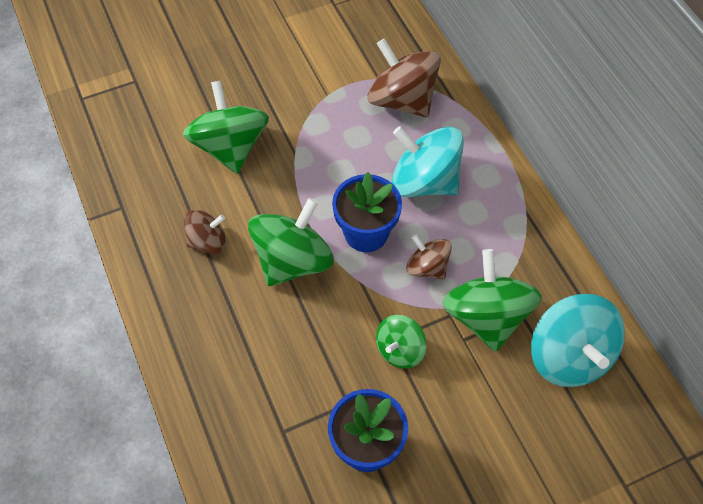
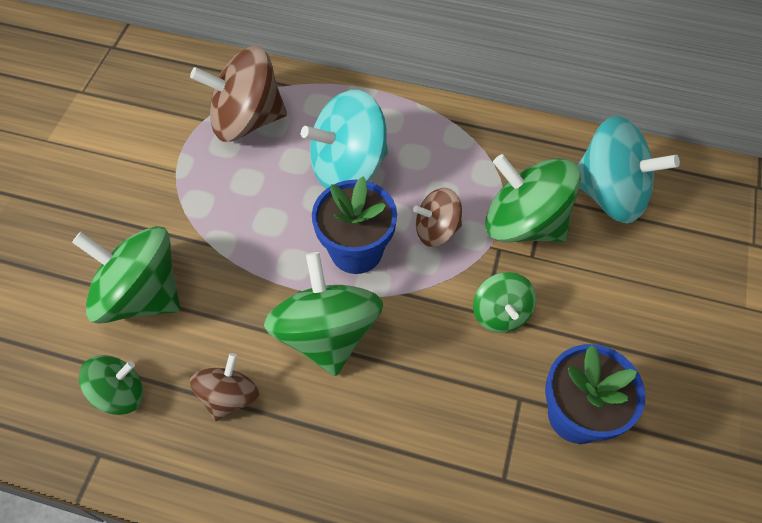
camera: 50 degrees left, 0 degrees up
(163, 187) = (120, 393): none -> green spinning top

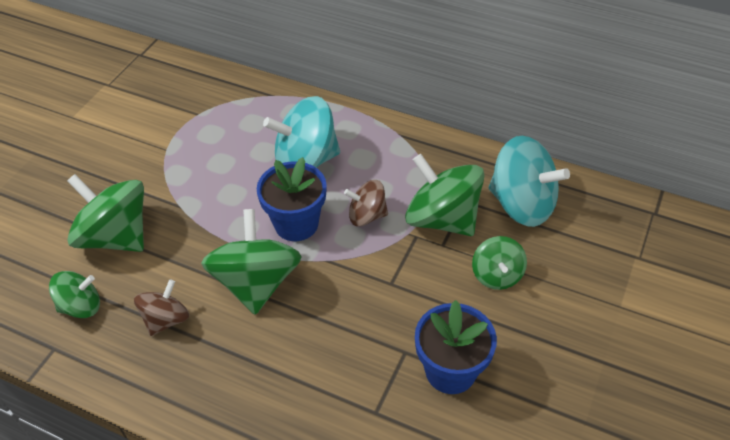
camera: 10 degrees right, 10 degrees down
(246, 120) = (232, 118): brown spinning top -> none
(501, 313) = (405, 285): green spinning top -> green spinning top (497, 275)

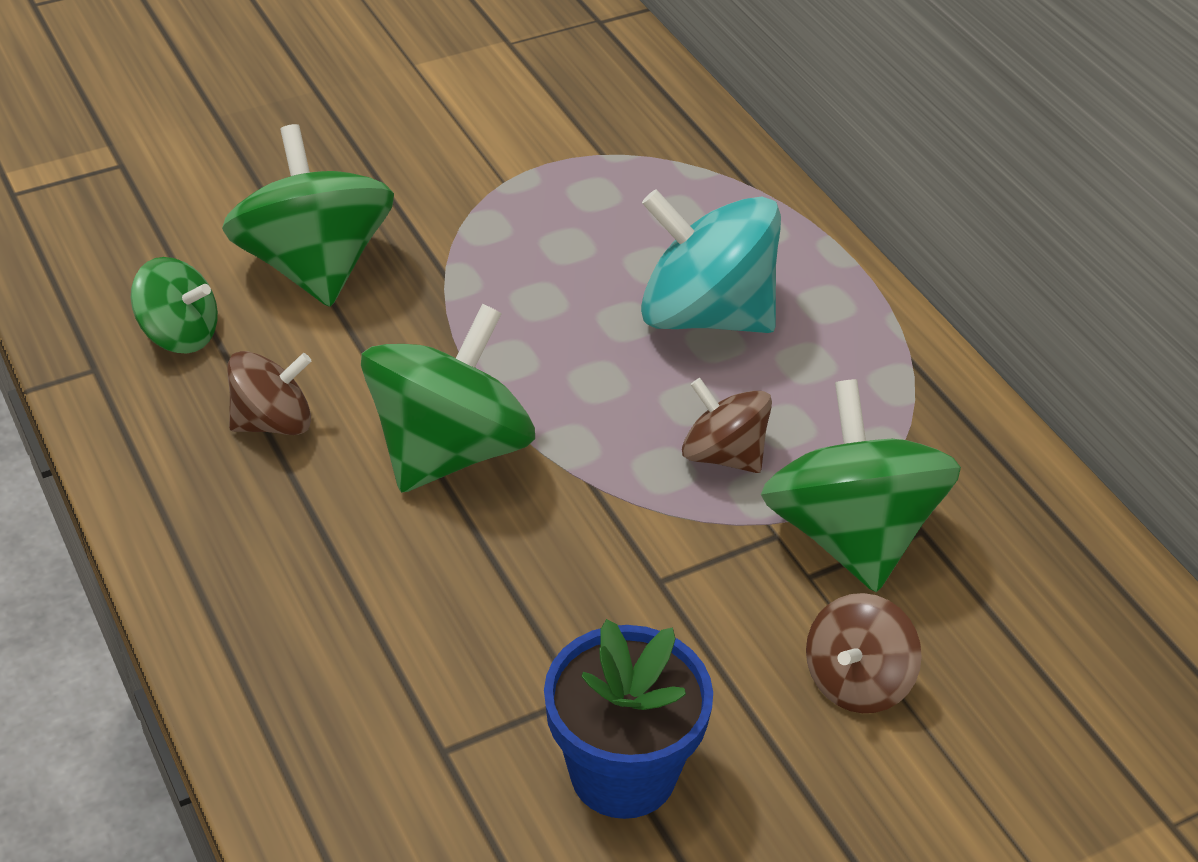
camera: 35 degrees right, 5 degrees down
(296, 224) = (595, 401): blue flower pot -> none
(497, 275) = (857, 681): green spinning top -> brown spinning top
(522, 204) = (1026, 598): turquoise spinning top -> none

